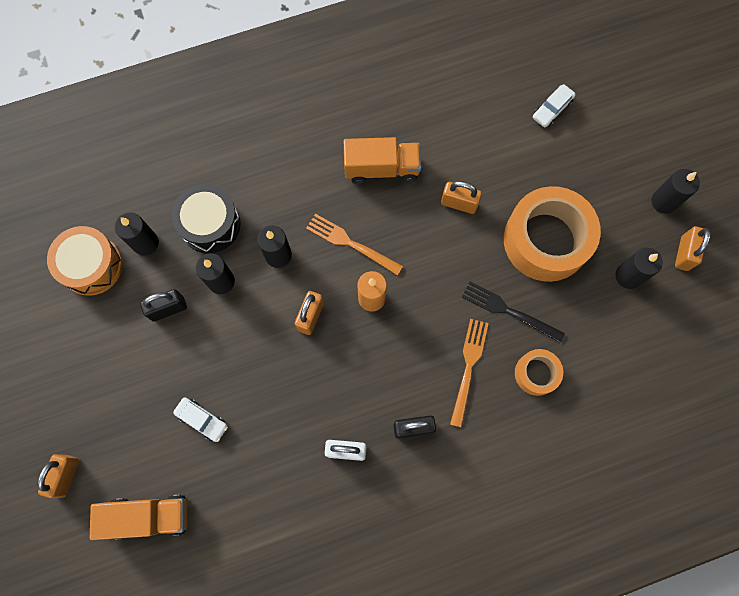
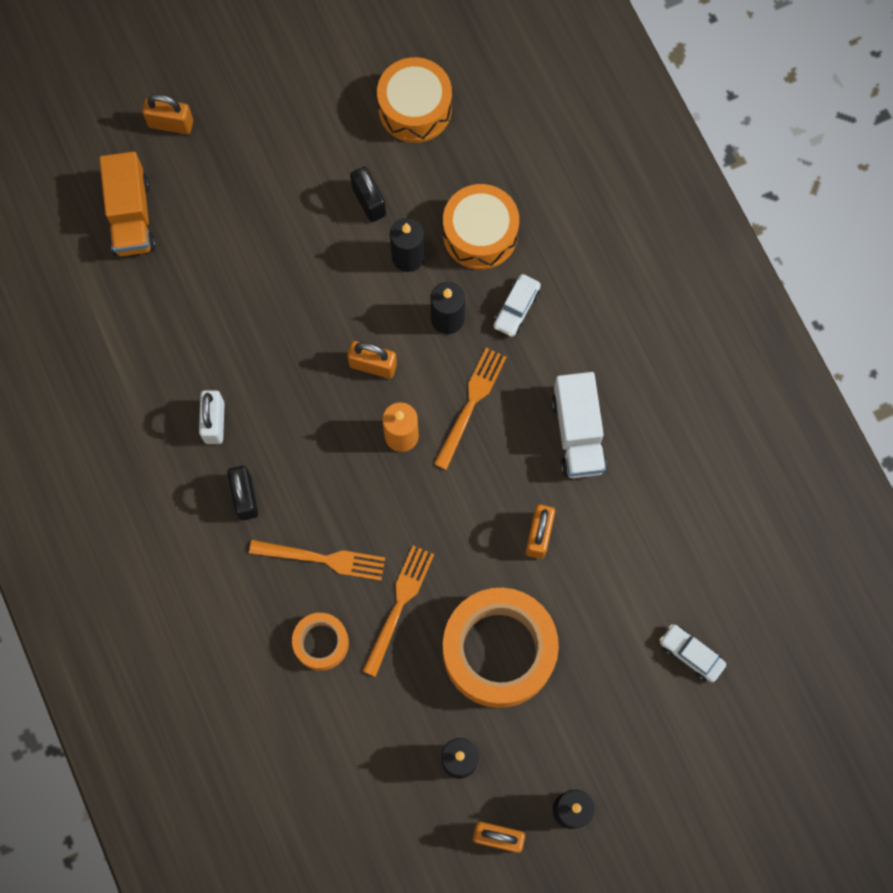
camera: 85 degrees right, 0 degrees up
(145, 243) = (449, 164): black candle -> none
(202, 420) = (240, 258): white car -> white car (516, 308)
(210, 224) = (480, 234): black drum -> orange drum
(381, 168) = (578, 433): orange truck -> white truck
(507, 311) = (399, 604): black fork -> orange fork

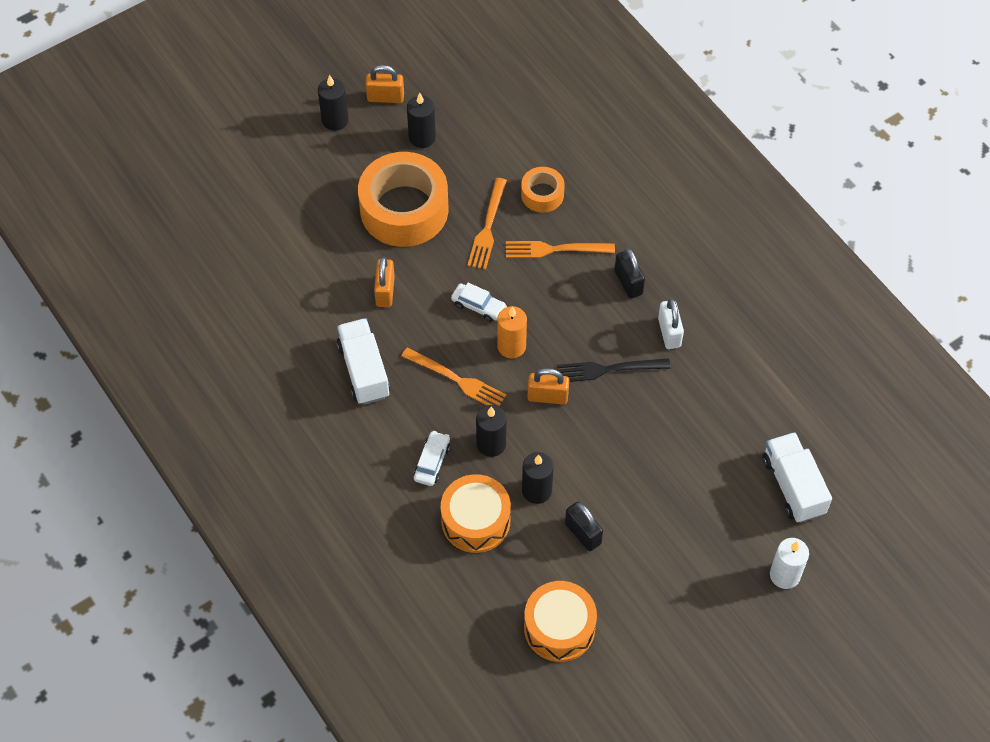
camera: 170 degrees right, 15 degrees down
(131, 216) = (793, 486): orange truck -> white truck
(171, 124) = (784, 575): orange padlock -> white candle
(298, 387) = (607, 370): none -> black fork
(471, 403) = (458, 380): orange fork -> orange fork turned 75 degrees counterclockwise
(691, 654) = (254, 229): white car -> white car (478, 306)

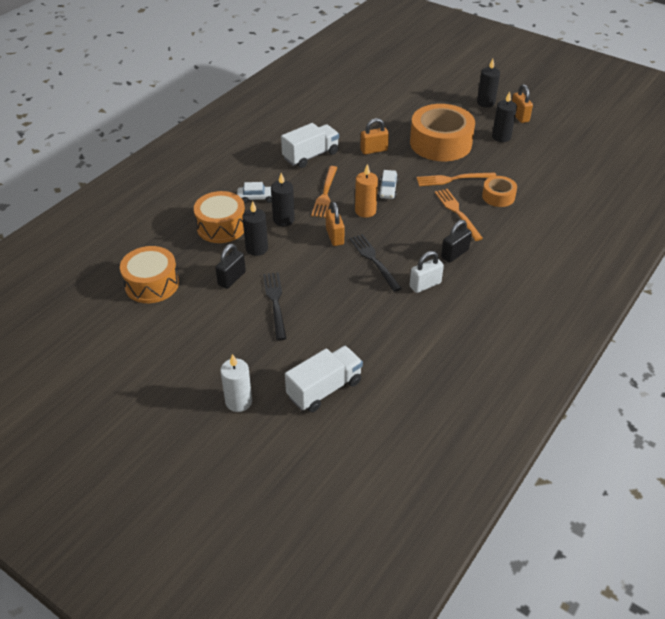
camera: 70 degrees right, 15 degrees down
(642, 497) = (275, 302): none -> black fork

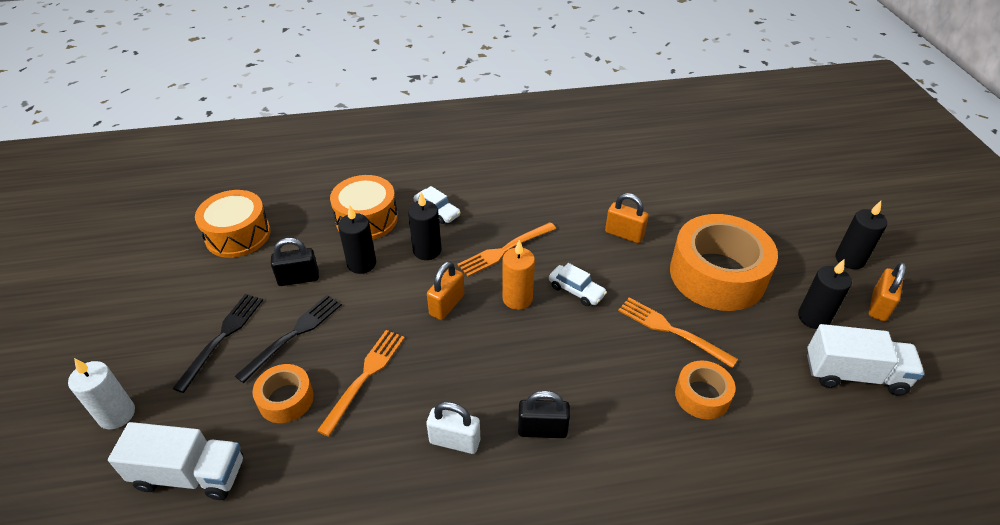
camera: 45 degrees right, 0 degrees up
(310, 156) = (548, 199): white truck -> white truck (854, 374)
(320, 329) = (286, 399): none -> orange tape
(373, 260) = (445, 363): black fork -> black fork (223, 336)
(388, 189) = (576, 290): white car -> white car turned 105 degrees counterclockwise
(457, 212) = (619, 376): orange fork -> orange fork (365, 376)

